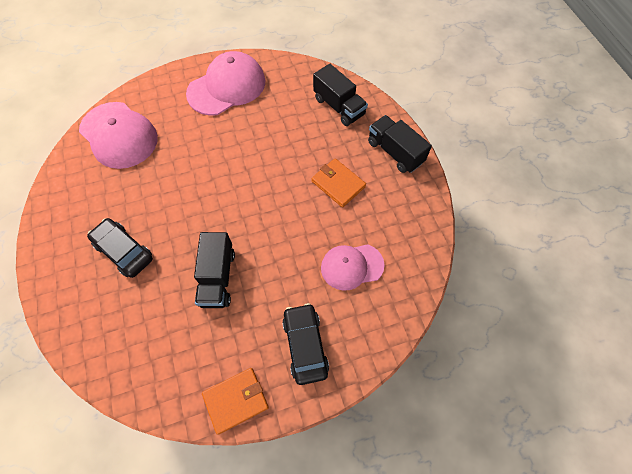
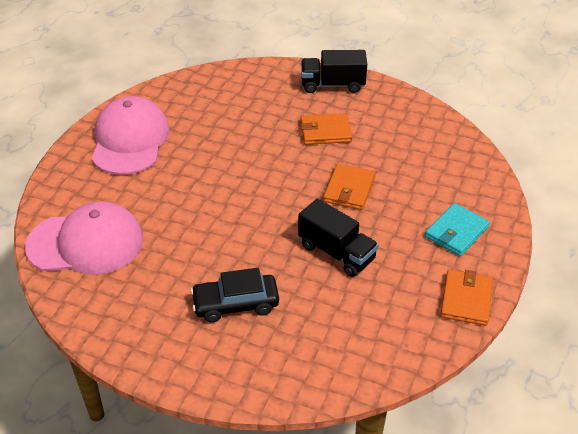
camera: 50 degrees left, 20 degrees down
(289, 241) = (349, 189): none -> orange wallet
(305, 345) = (456, 232): black car -> turquoise wallet
(339, 107) = (246, 88): black truck -> none
(351, 266) = (412, 167): pink cap -> none

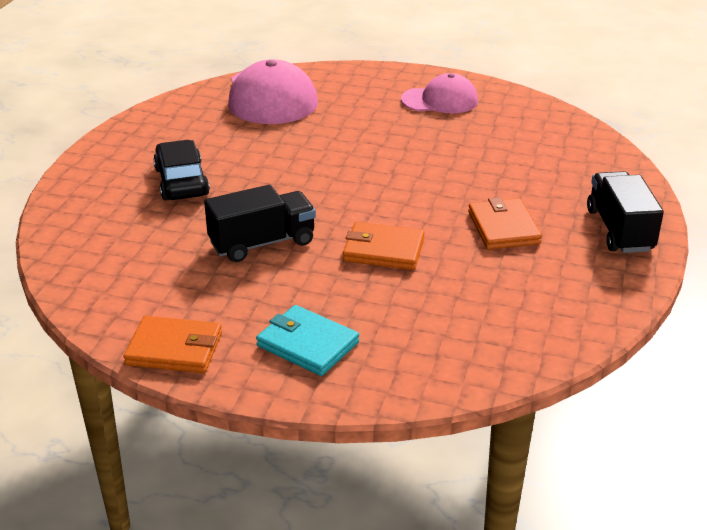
camera: 85 degrees right, 10 degrees down
(130, 140) = (440, 100): pink cap -> pink cap, size x0.63
(336, 252) = (262, 243): black truck -> black truck turned 150 degrees counterclockwise

